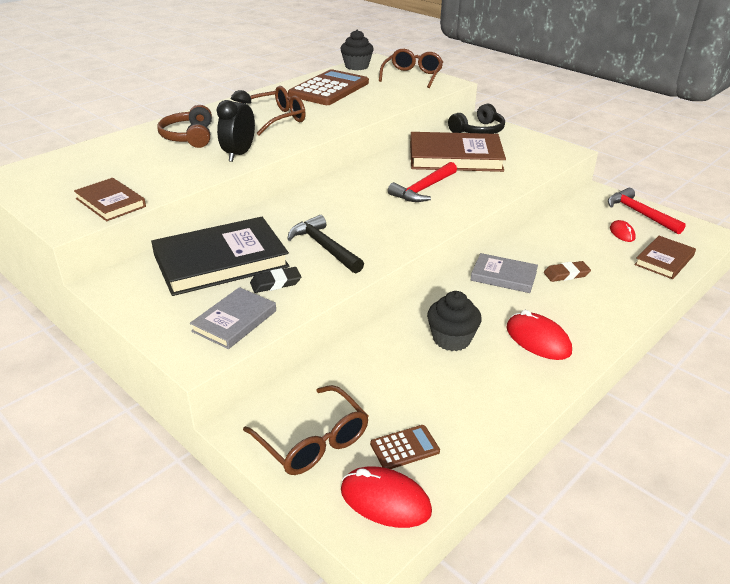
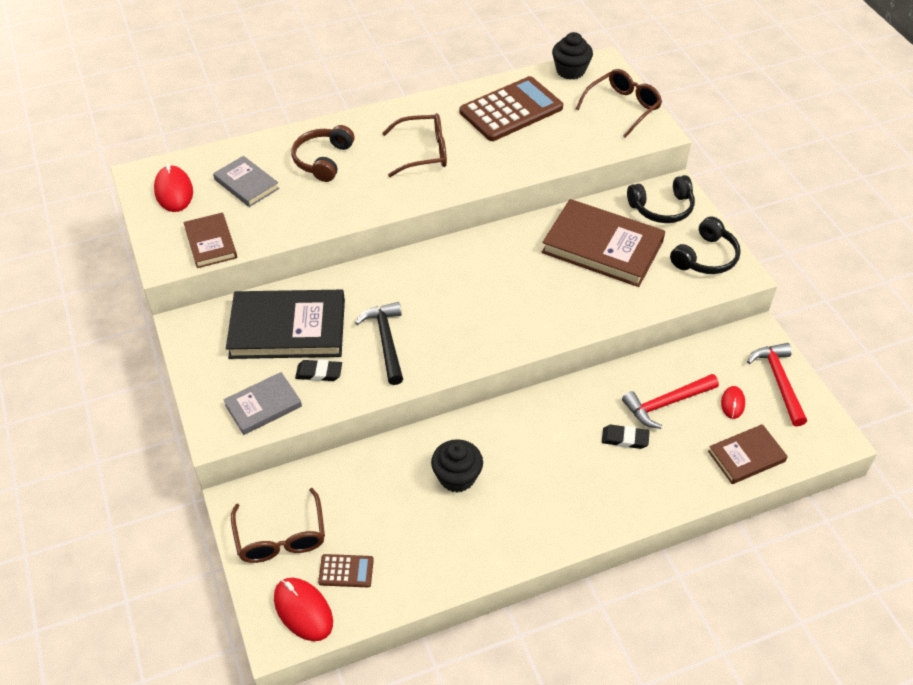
camera: 25 degrees right, 15 degrees up
(239, 154) = (355, 203): black clock -> none
(423, 189) = (532, 289): red hammer -> red hammer (666, 403)
(503, 276) = (560, 419): grey book -> grey book (246, 184)
(534, 147) = (705, 257): none -> black headphones
(538, 340) = (534, 507): red mouse -> red mouse (174, 191)
(566, 274) = (625, 439): brown eraser -> black eraser

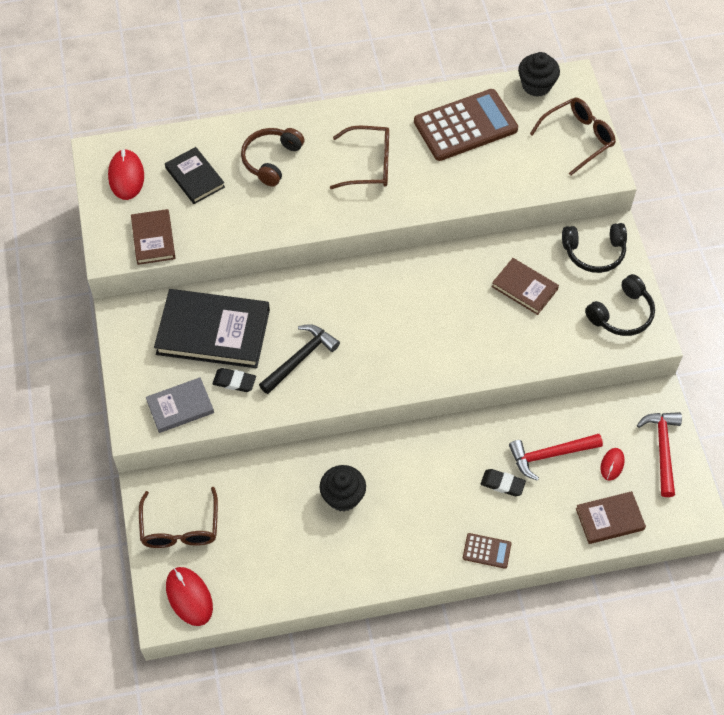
camera: 10 degrees right, 10 degrees up
(246, 184) = (195, 177): grey book -> black book
(346, 571) = (231, 568): brown calculator -> brown calculator (486, 551)
(386, 341) = (300, 358): black hammer -> black hammer turned 45 degrees clockwise
(602, 247) = (524, 288): brown book -> brown book, size x0.55

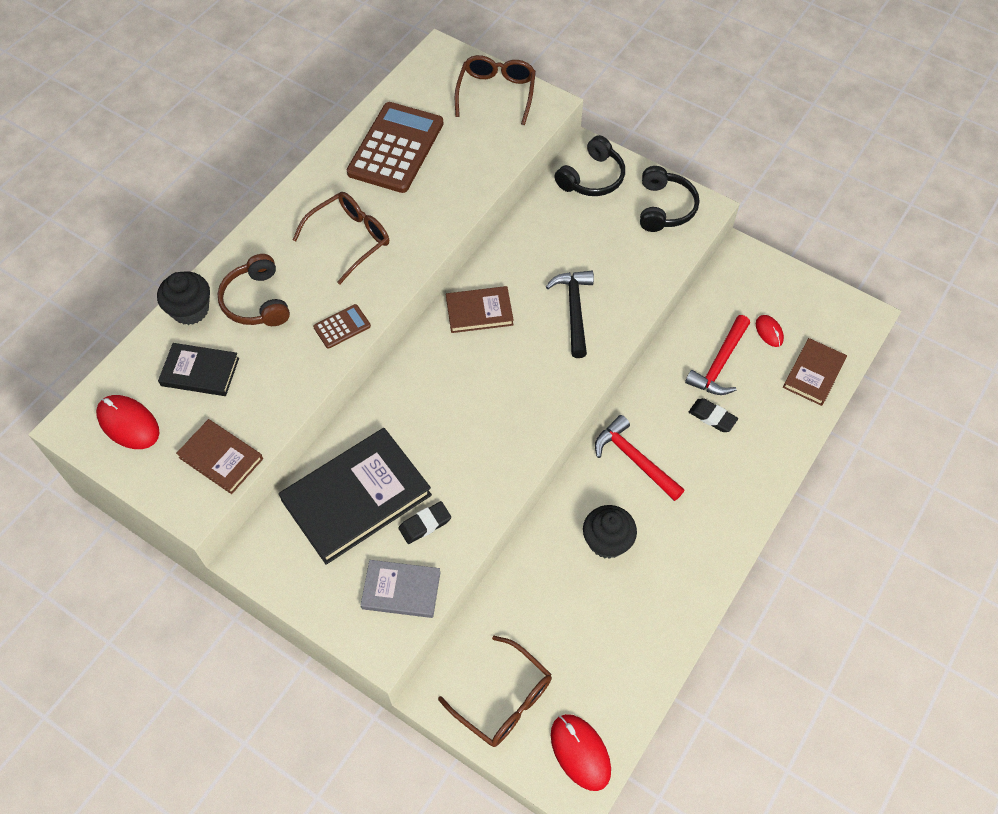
camera: 45 degrees left, 0 degrees up
(180, 407) = (401, 590): grey book -> grey book turned 75 degrees clockwise
(189, 597) = (580, 752): red mouse -> red mouse turned 45 degrees clockwise
(300, 358) = (460, 454): black hammer -> black hammer (574, 310)
(486, 551) = (760, 480): brown calculator -> brown calculator (342, 327)
(502, 484) = (712, 417): black eraser -> black eraser turned 60 degrees clockwise
(524, 288) = (572, 246): brown book -> brown book (479, 312)
(536, 85) = (417, 76): black cupcake -> black cupcake (190, 310)
(662, 449) = (788, 290): red hammer -> red hammer (634, 459)

